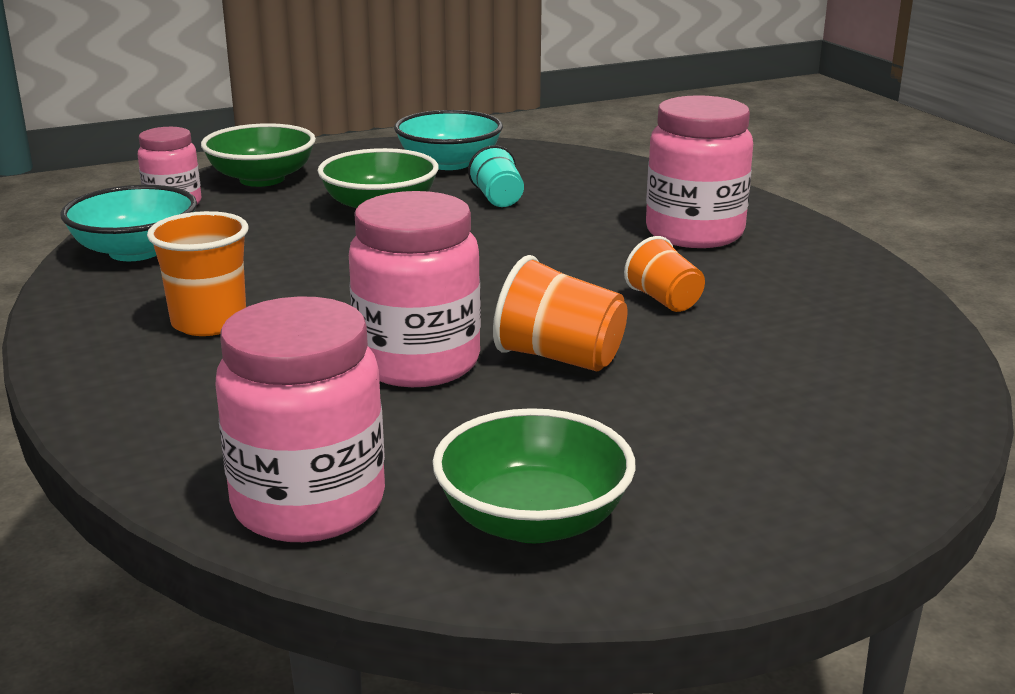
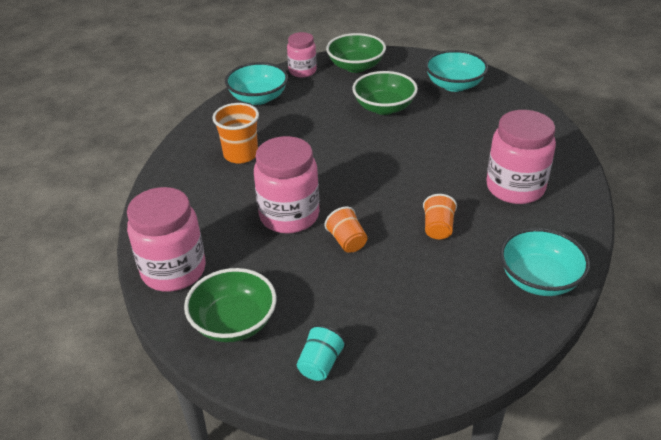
camera: 40 degrees right, 15 degrees up
(498, 199) = (446, 122): turquoise cup -> turquoise cup (320, 364)
(559, 358) = (347, 241): orange cup -> orange cup, size x0.66
(867, 303) = (539, 279): none -> turquoise bowl

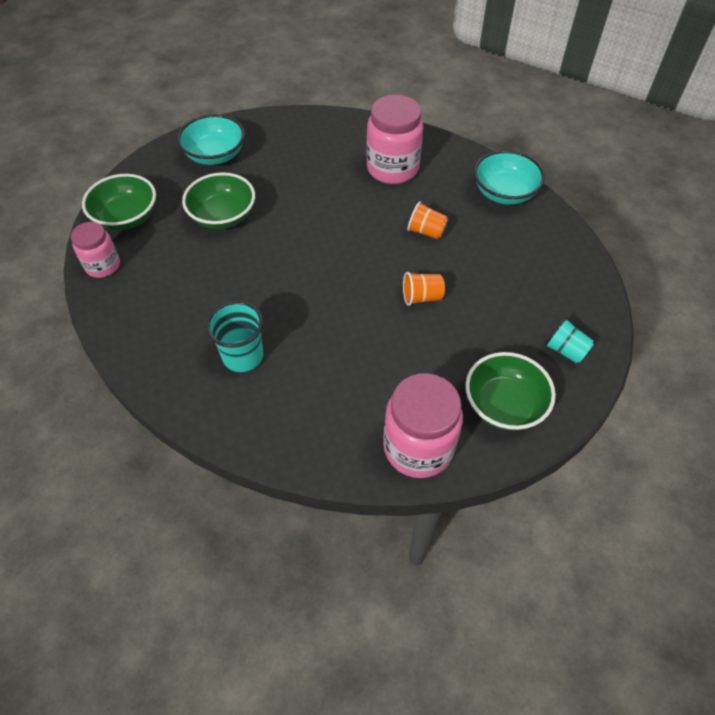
camera: 75 degrees left, 15 degrees up
(241, 154) = (243, 356): orange cup -> turquoise cup
(258, 98) = (134, 319): turquoise bowl -> none
(289, 216) = (368, 333): pink jar -> none

